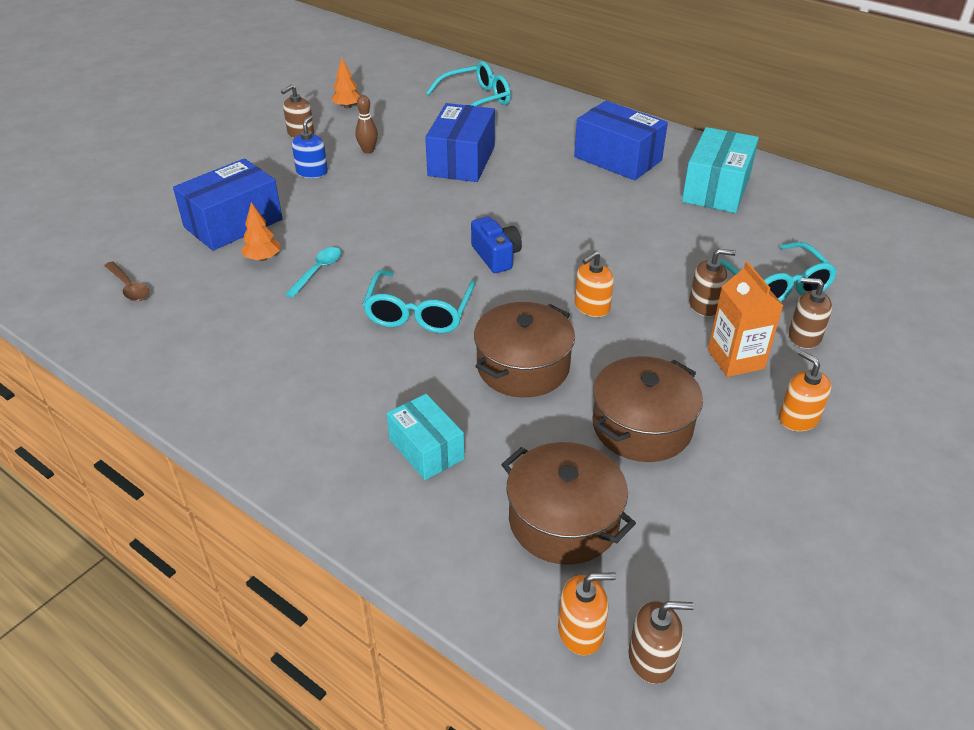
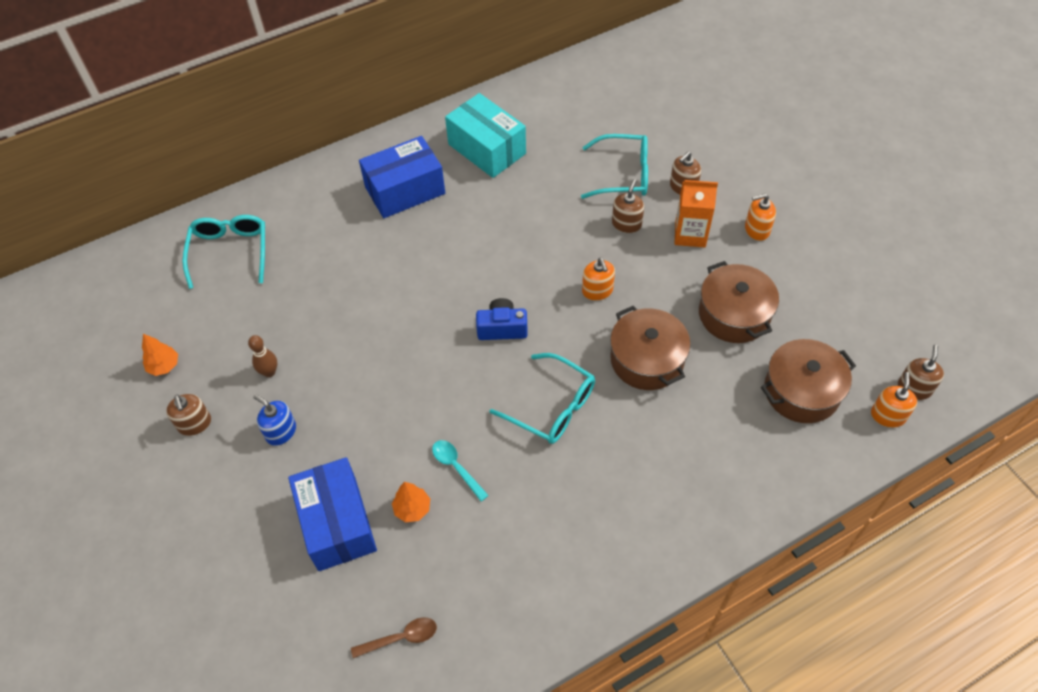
camera: 65 degrees left, 15 degrees up
(426, 449) = (710, 450): turquoise box -> none
(461, 161) = (338, 302): blue box -> none

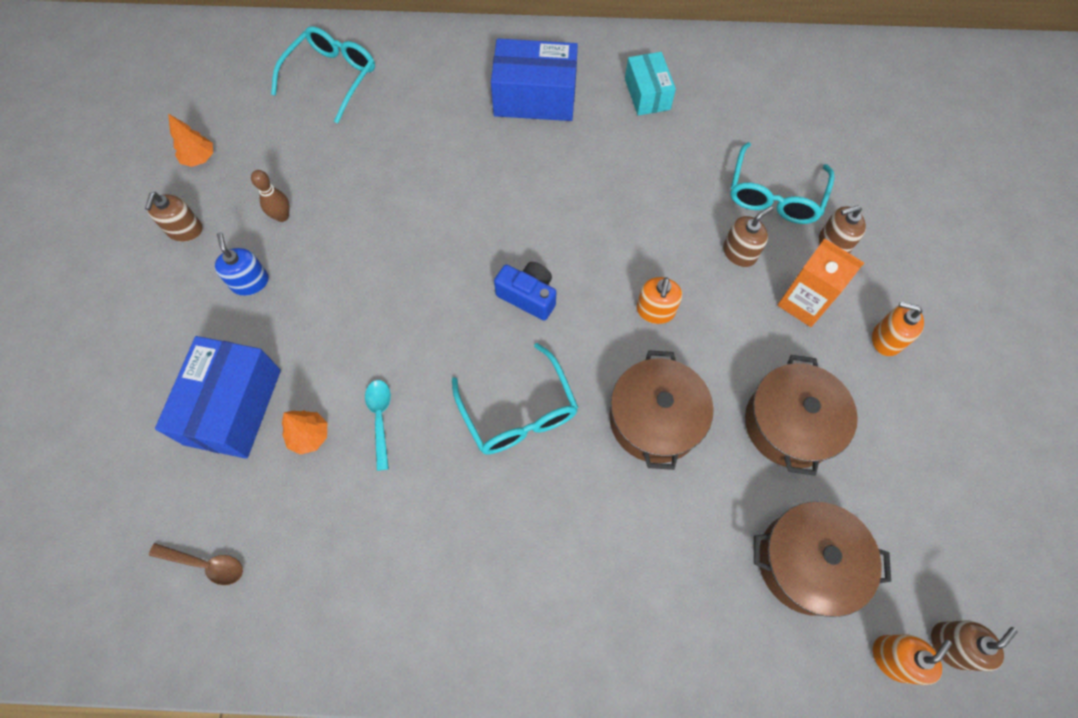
camera: 30 degrees right, 10 degrees up
(487, 149) = (647, 94): turquoise box -> turquoise box, size x0.62
(623, 174) = (774, 195): turquoise glasses -> turquoise glasses turned 75 degrees clockwise

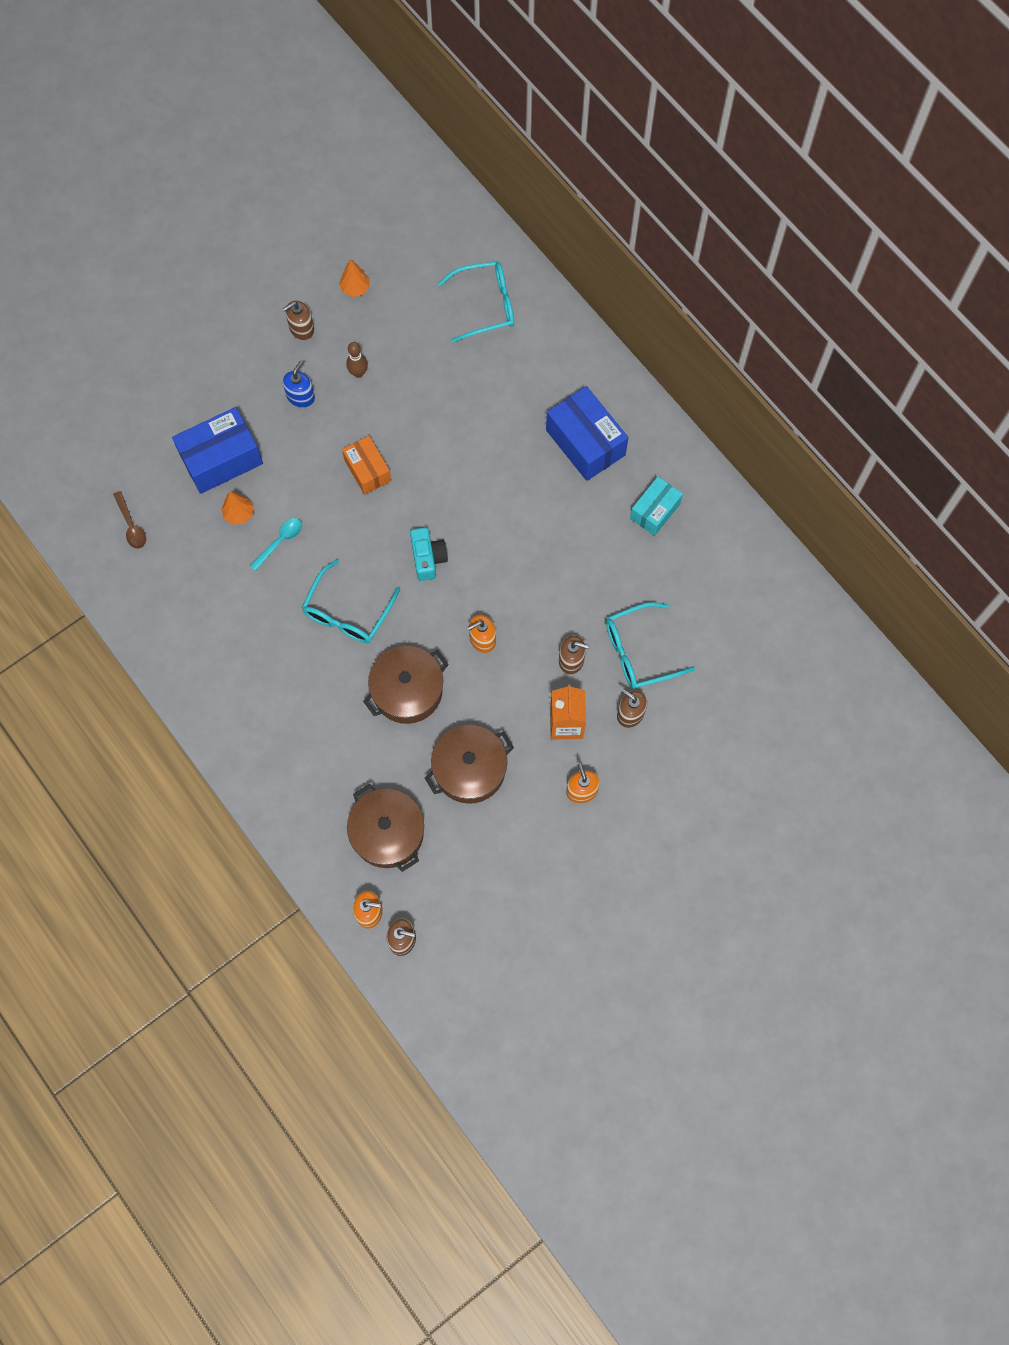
camera: 50 degrees right, 5 degrees up
(387, 281) = (367, 470): none -> orange box
(528, 296) = (428, 558): blue camera -> turquoise camera

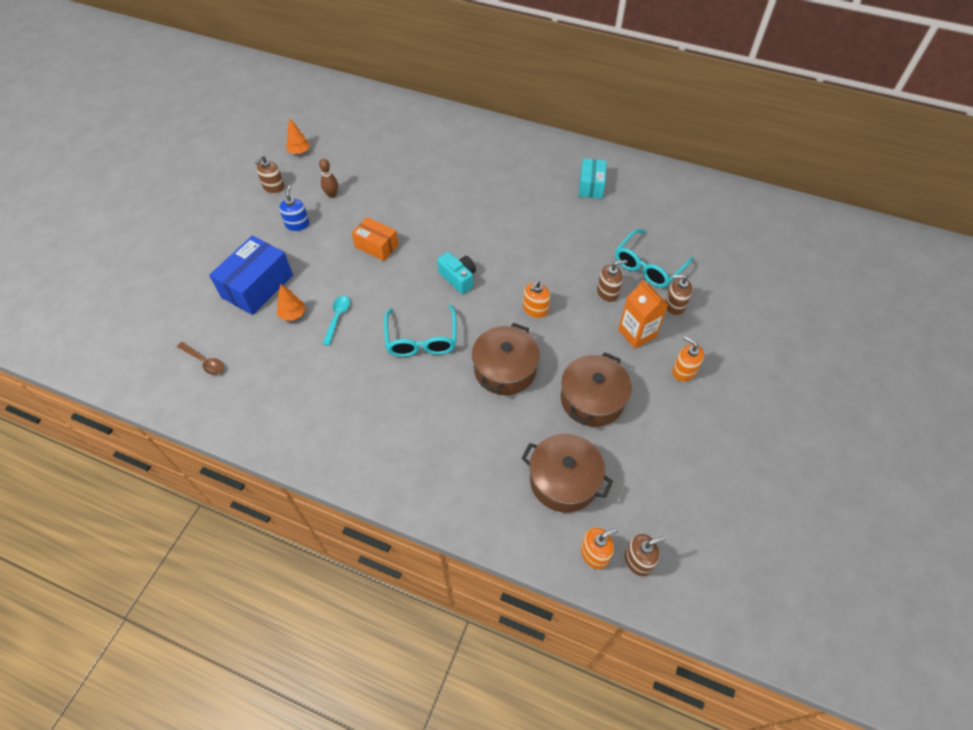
camera: 30 degrees left, 15 degrees down
(485, 305) = (396, 128): turquoise glasses -> none
(585, 442) = (516, 169): blue box -> none

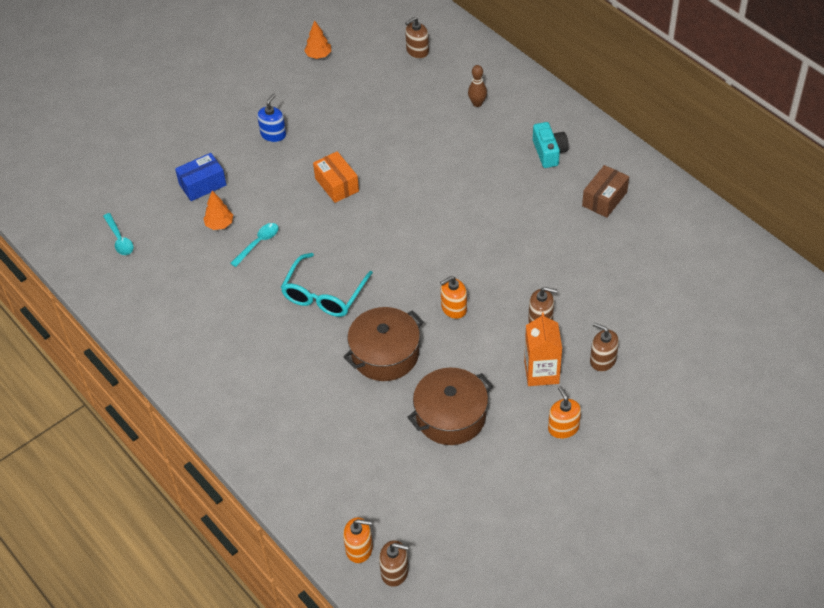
camera: 30 degrees right, 5 degrees down
(204, 362) = (119, 239): brown spoon -> turquoise spoon
(257, 286) = (202, 184): blue box -> blue box, size x0.62
(273, 187) = (272, 86): brown soap dispenser -> brown soap dispenser (417, 51)
(332, 195) = (324, 114): brown bowling pin -> brown bowling pin (477, 103)
(458, 278) = (397, 248): turquoise camera -> turquoise camera (549, 152)
(564, 480) = (373, 476): brown pot -> none
(591, 186) = (604, 199): turquoise box -> brown box
(648, 266) = (605, 309): turquoise glasses -> none

